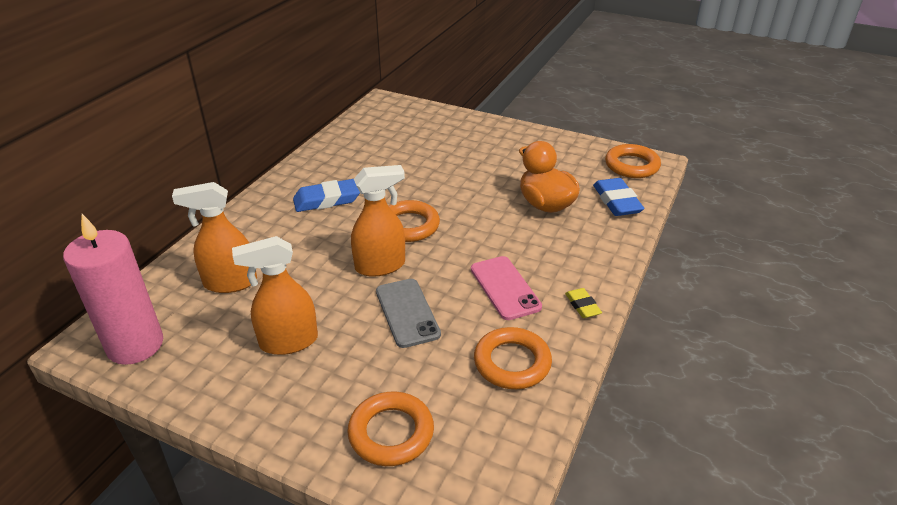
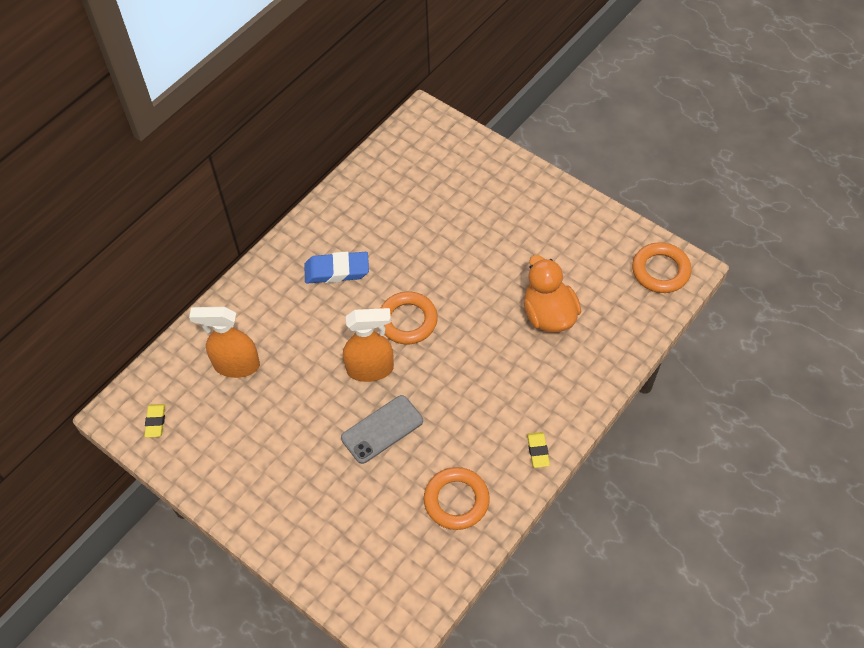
camera: 15 degrees right, 20 degrees up
(135, 345) = (155, 422): pink candle -> yellow eraser
(288, 342) = (277, 442): orange spray bottle -> none
(391, 433) = (343, 548): orange ring -> none
(407, 313) = (382, 429): grey phone -> grey phone turned 60 degrees clockwise
(505, 288) = (475, 417): pink phone -> none
(616, 201) = (622, 323): blue eraser -> none

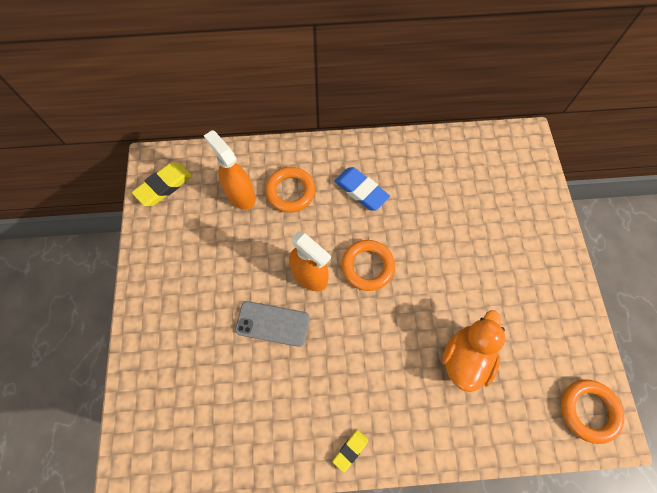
camera: 45 degrees right, 10 degrees up
(155, 422) = (164, 186): yellow eraser -> yellow eraser, size x1.76
(456, 500) = (261, 424): orange ring -> orange ring (290, 192)

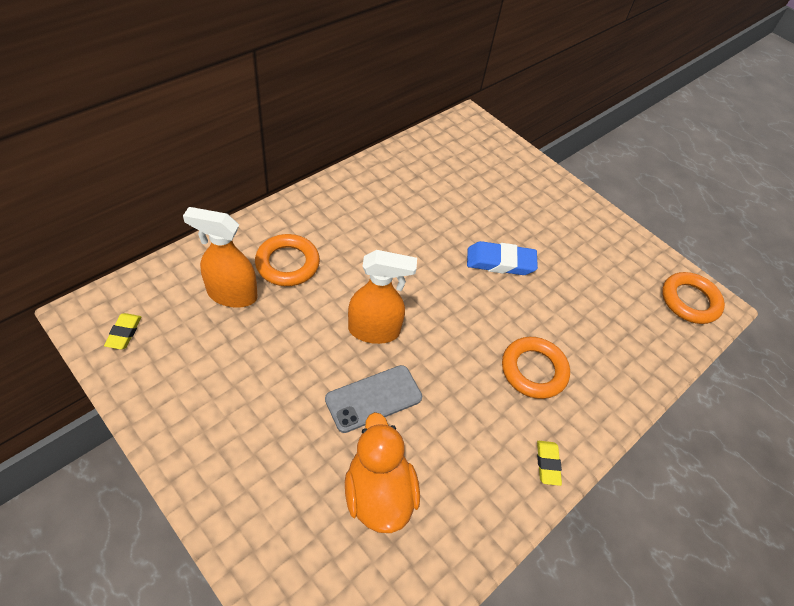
camera: 45 degrees left, 15 degrees down
(164, 186) = (124, 333): yellow eraser -> yellow eraser, size x0.57
(361, 191) = (361, 228): blue eraser -> blue eraser (500, 262)
(367, 266) = (423, 291): orange ring -> orange ring (533, 370)
(465, 358) = (572, 318): orange duck -> orange duck (378, 493)

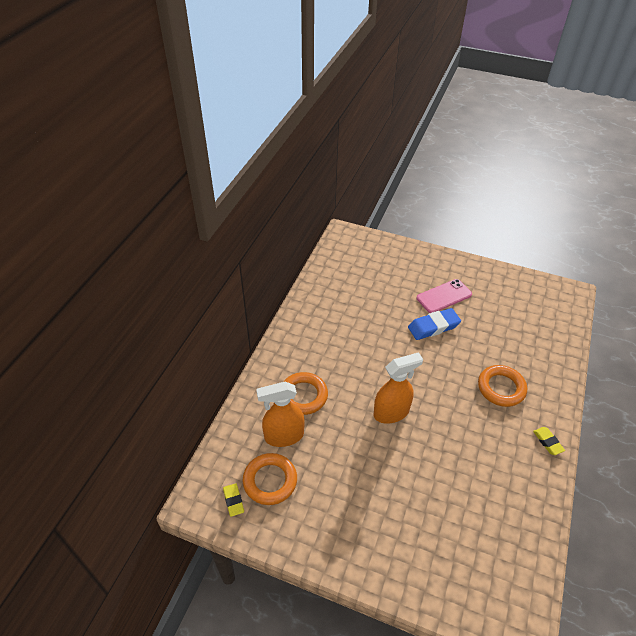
camera: 20 degrees left, 5 degrees down
(373, 398) = (423, 457): grey phone -> none
(378, 493) = (469, 514): orange duck -> none
(539, 235) = (444, 296): none -> pink phone
(689, 301) = (556, 297): orange ring -> orange ring (270, 481)

